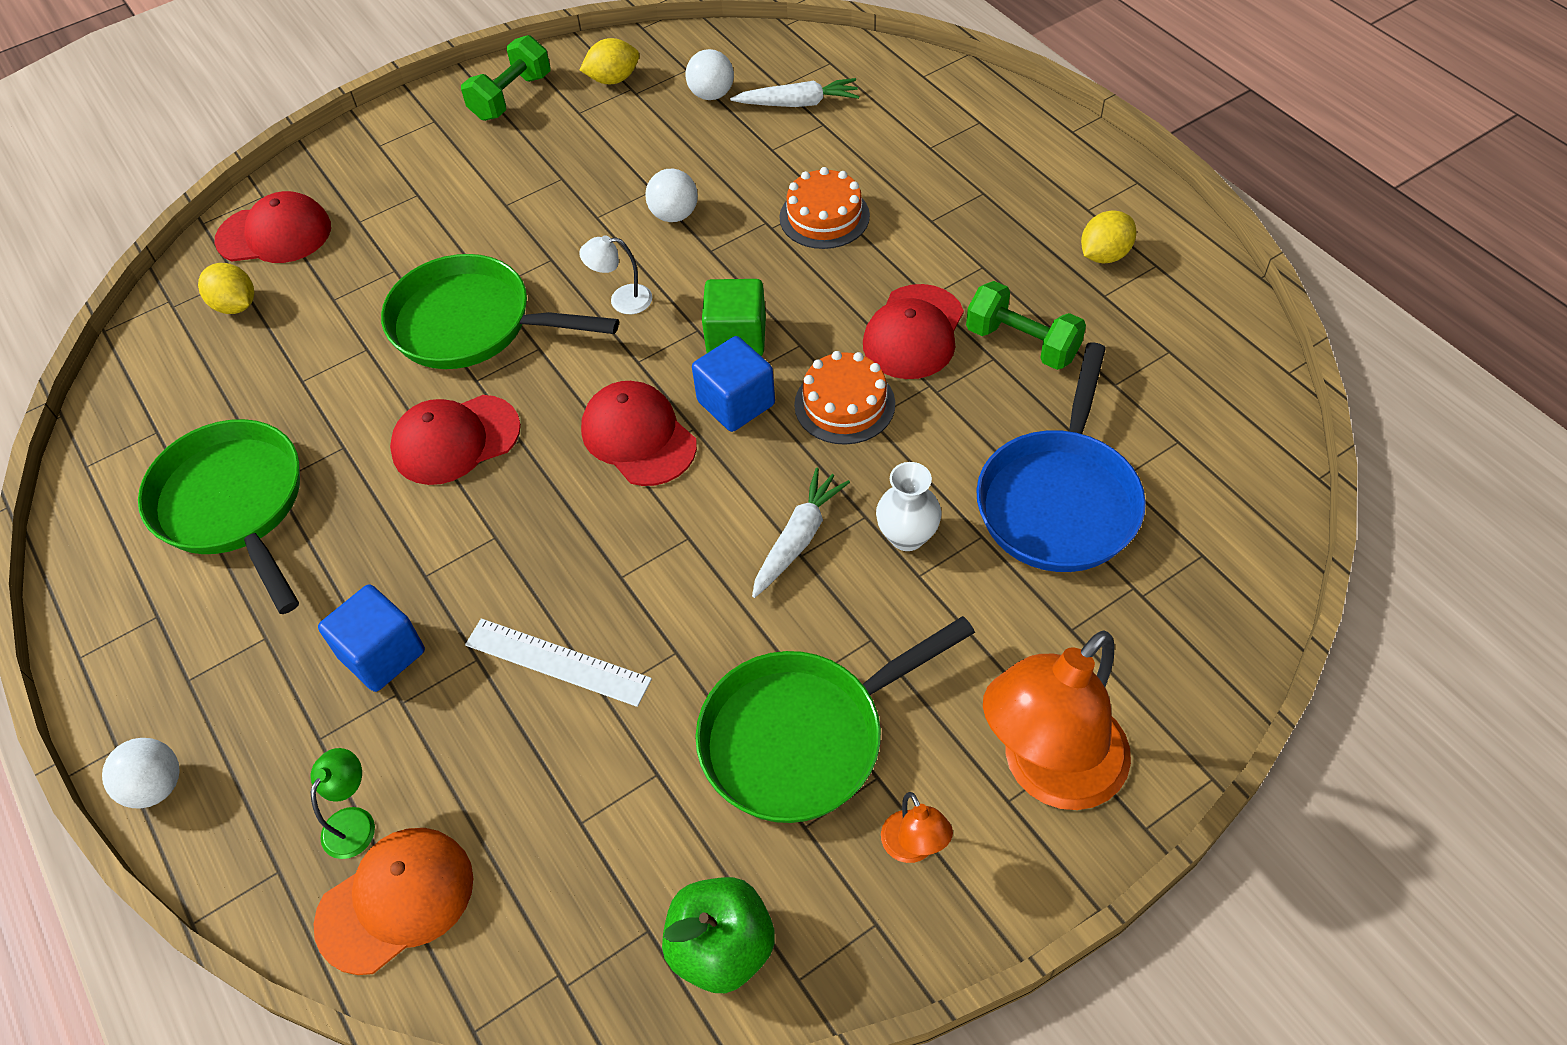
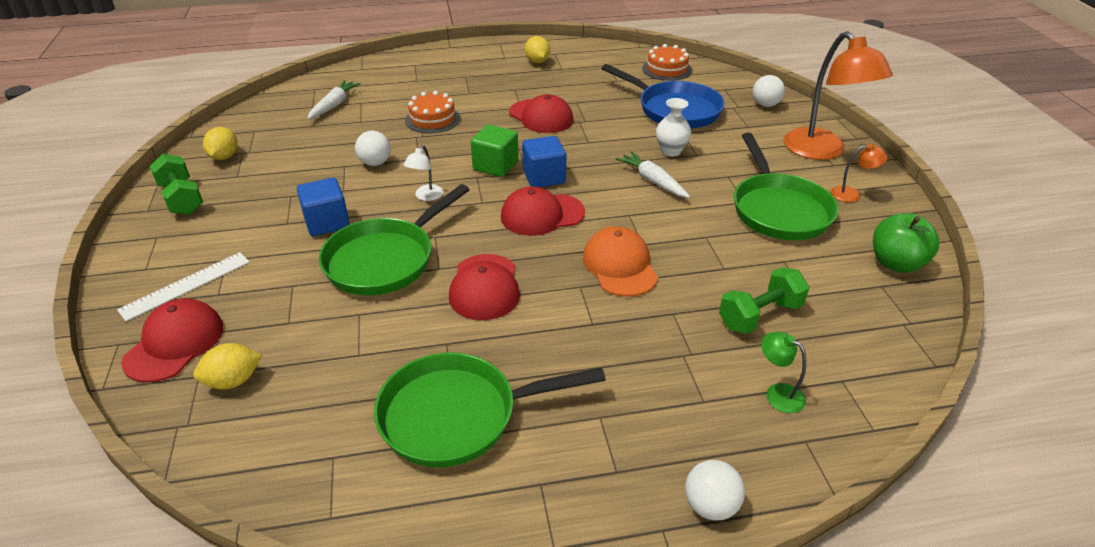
camera: 70 degrees left, 15 degrees down
(382, 654) = (647, 356): blue cube -> blue cube (327, 222)
(396, 900) = (842, 383): orange cap -> orange cap (620, 266)
(557, 662) = (692, 280): white ruler -> white ruler (186, 285)
(711, 95) = (288, 128): white ball -> white ball (765, 105)
(844, 404) = (572, 146): orange cake -> orange cake (666, 69)
(1022, 343) = (573, 93): green dumbbell -> green dumbbell (760, 315)

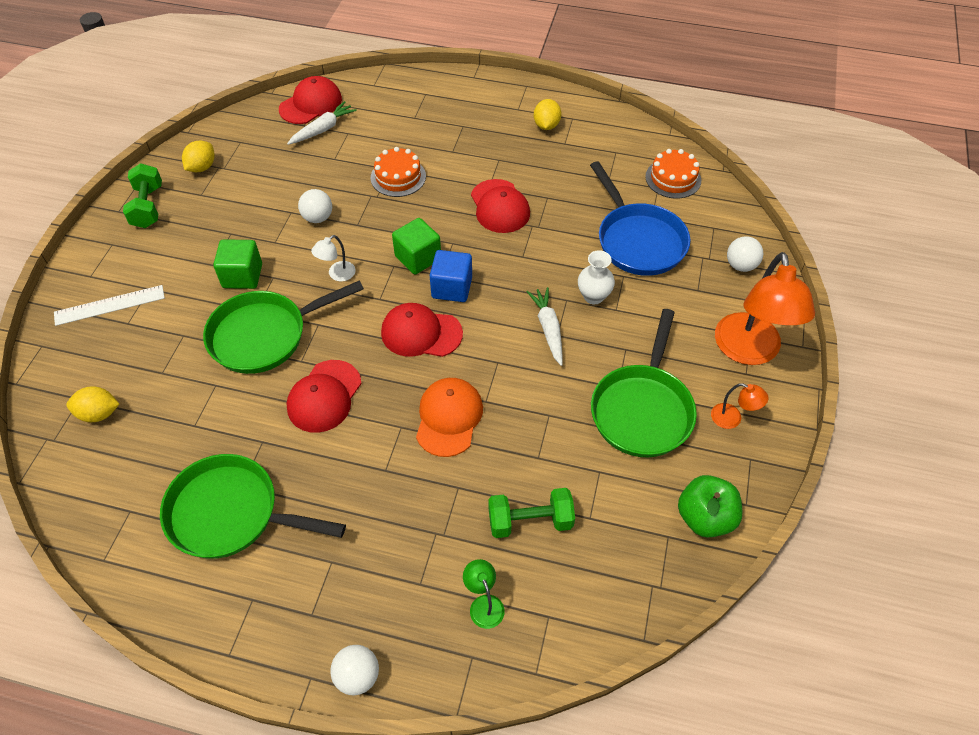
camera: 25 degrees right, 15 degrees up
(174, 343) = (77, 361): red cap -> red cap (311, 104)
(327, 222) = (242, 276): blue cube -> green cube

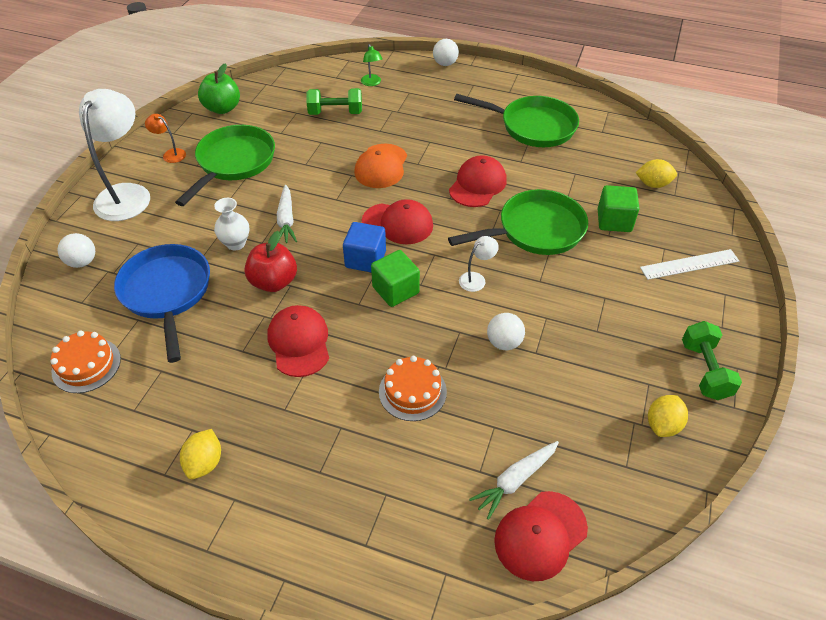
camera: 175 degrees left, 5 degrees down
(242, 276) = (570, 284): green cube -> green cube (614, 221)
(539, 258) = (274, 282): none -> red apple
(749, 351) = (127, 194): orange lamp -> white lamp

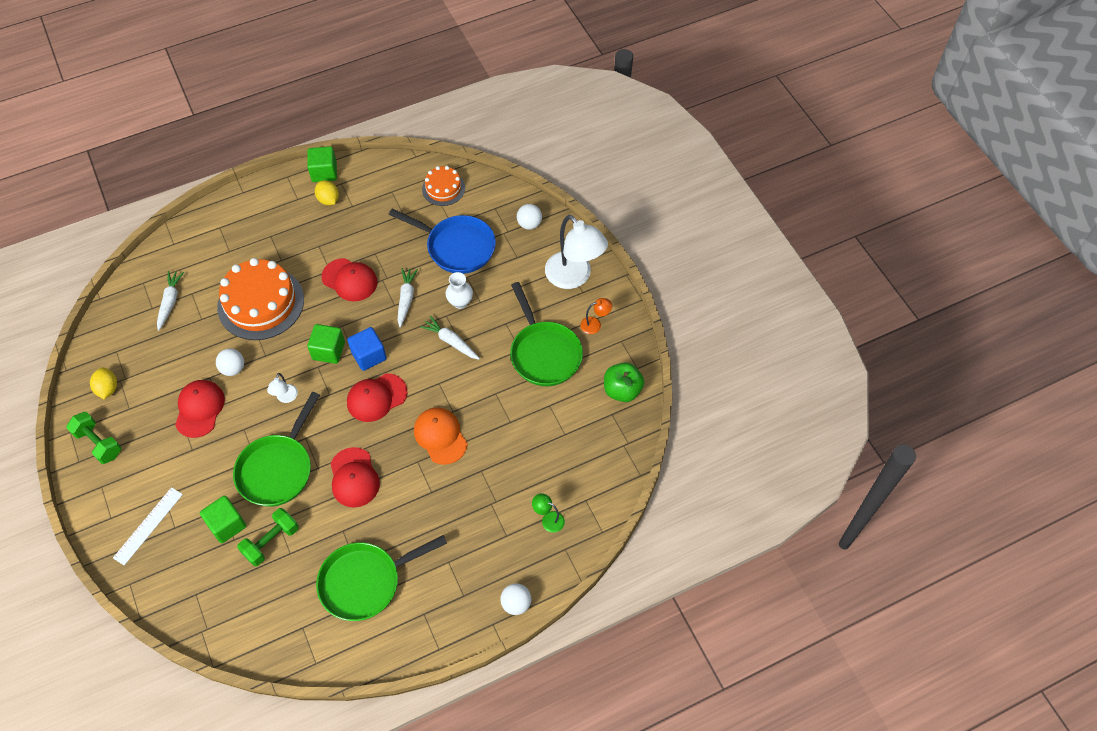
camera: 135 degrees right, 10 degrees up
(161, 511) = (324, 172): none -> green cube
(274, 282) = (406, 299): red apple -> white carrot
(335, 113) = (535, 459): green dumbbell -> green dumbbell (271, 542)
(412, 391) = (261, 303): orange cake -> orange cake, size x1.87
(540, 535) = (140, 288): red cap -> red cap (199, 409)
(653, 184) = (219, 592): yellow lemon -> none

